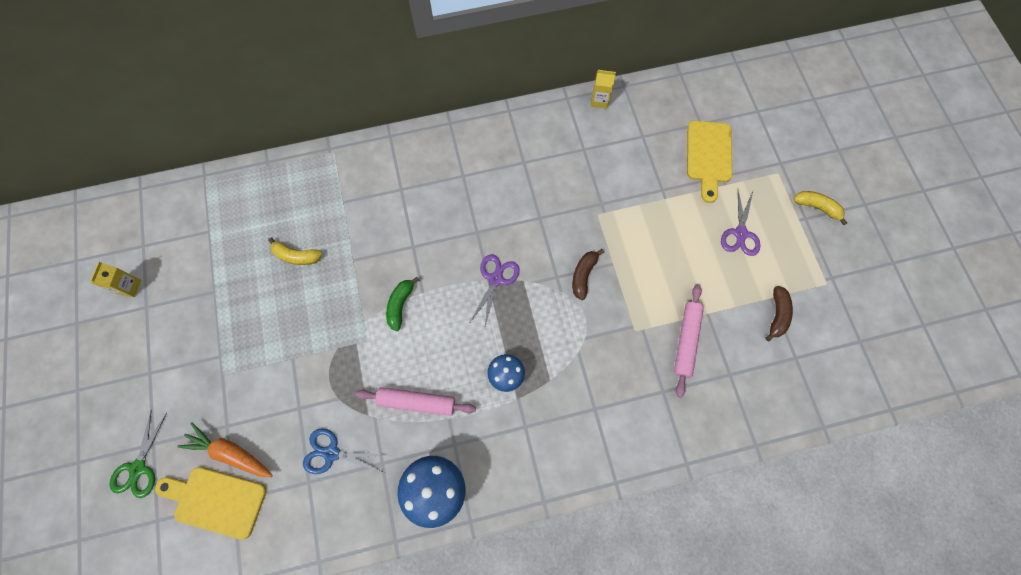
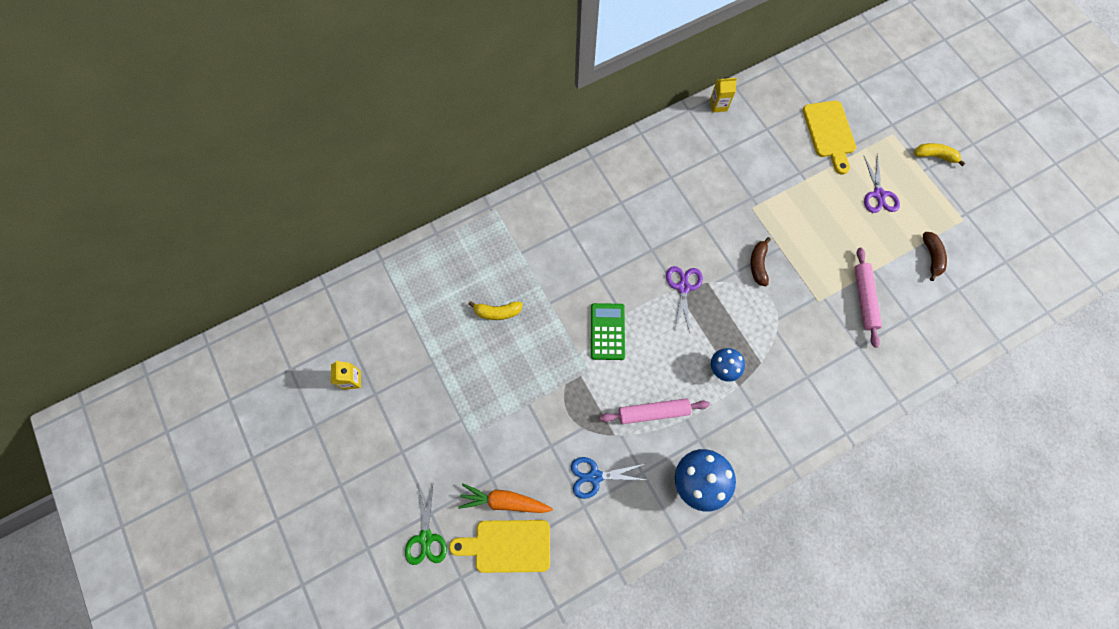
camera: 15 degrees left, 0 degrees up
(400, 305) = (607, 331): green banana -> green calculator

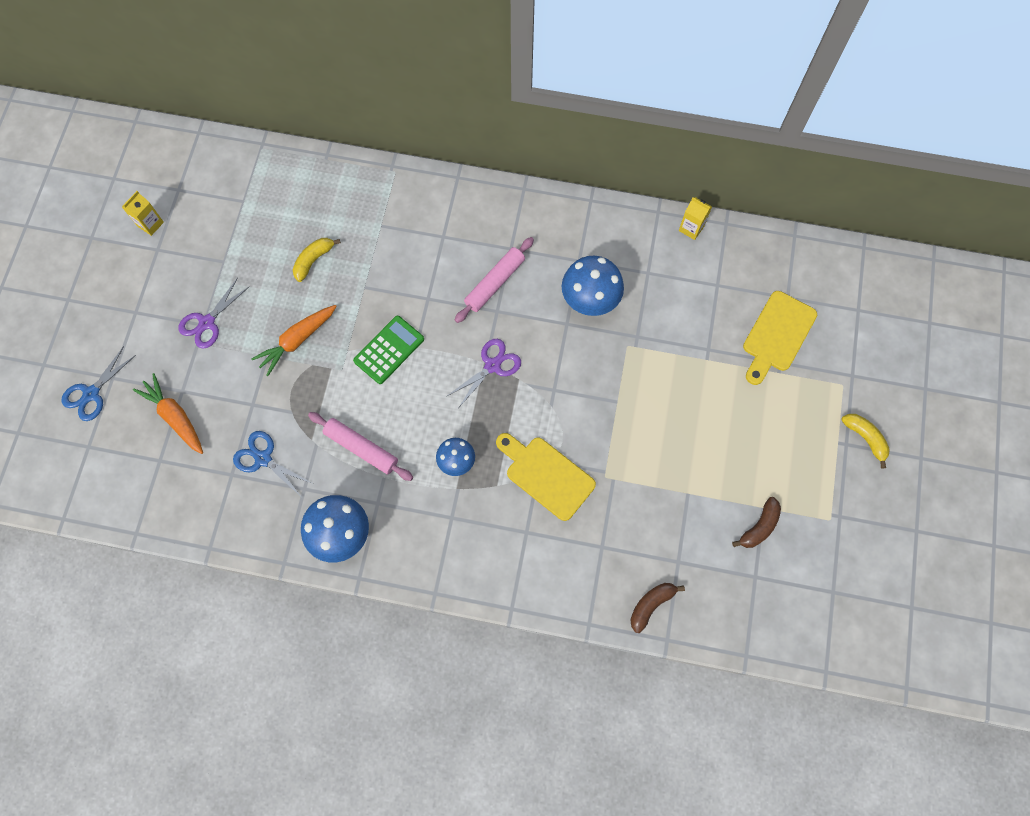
camera: 40 degrees right, 0 degrees up
(426, 538) = (91, 394): green scissors -> blue scissors
(497, 312) = (313, 260): yellow banana -> yellow banana turned 90 degrees clockwise
(508, 545) = (145, 453): yellow cutting board -> yellow cutting board (546, 475)
(539, 376) = (297, 341): none -> orange carrot
(703, 198) = (589, 302): none -> blue mushroom
(758, 264) = (581, 400): brown banana -> brown banana (651, 605)
(864, 299) = (651, 509): pink rolling pin -> pink rolling pin (494, 283)
(878, 194) = (766, 429): purple scissors -> purple scissors (207, 322)

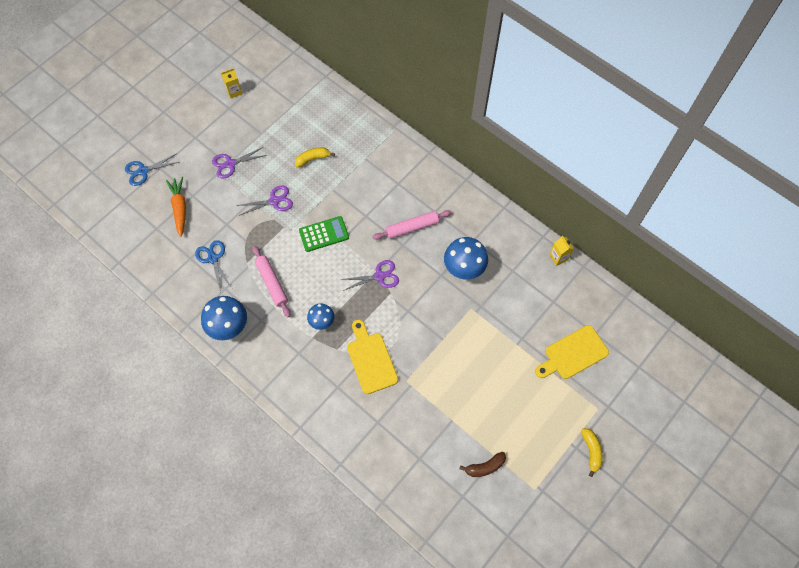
camera: 30 degrees right, 5 degrees down
(297, 341) = (274, 201): orange carrot -> purple scissors
(651, 605) = (386, 475): brown banana -> none

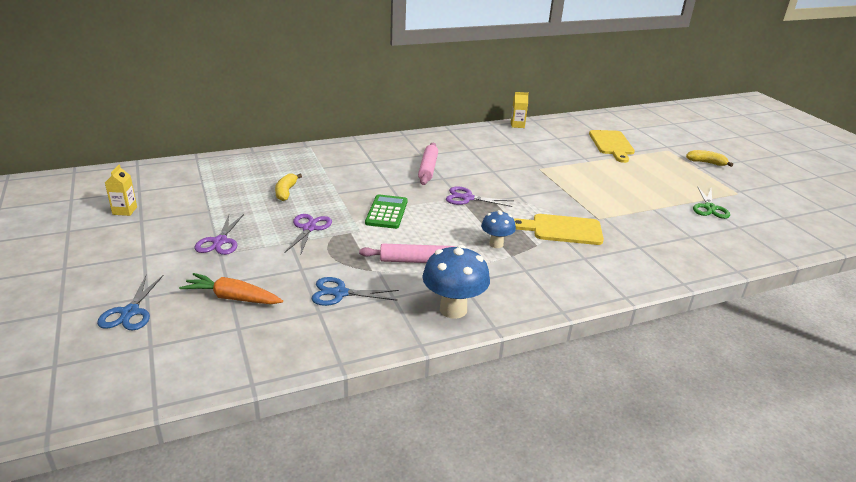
camera: 65 degrees left, 35 degrees down
(379, 276) = (467, 198): purple scissors -> purple scissors turned 90 degrees counterclockwise
(464, 269) = (496, 160): blue mushroom -> none
(485, 467) = (709, 208): brown banana -> green scissors

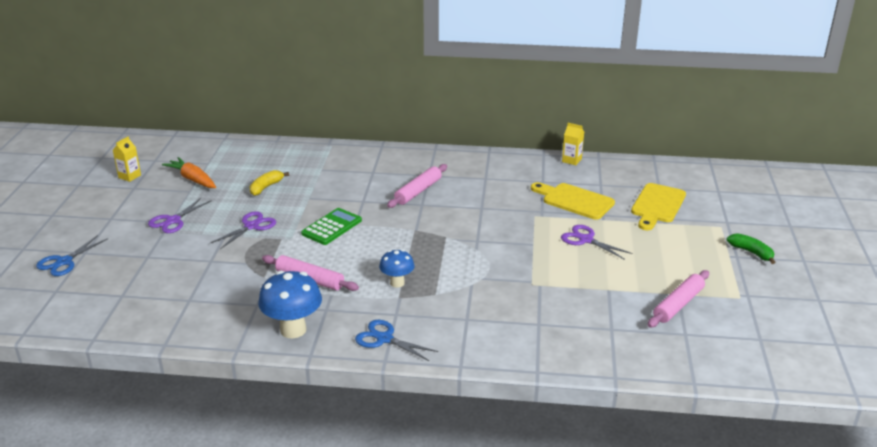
camera: 30 degrees right, 0 degrees up
(232, 298) = (139, 270): orange carrot -> orange carrot (192, 179)
(340, 293) = (219, 289): blue scissors -> blue scissors (384, 339)
(467, 198) = (422, 231): purple scissors -> purple scissors (586, 240)
(562, 230) = (479, 286): yellow cutting board -> yellow cutting board (574, 200)
(706, 163) = (751, 252): yellow banana -> green banana
(709, 208) = (678, 305): green scissors -> pink rolling pin

